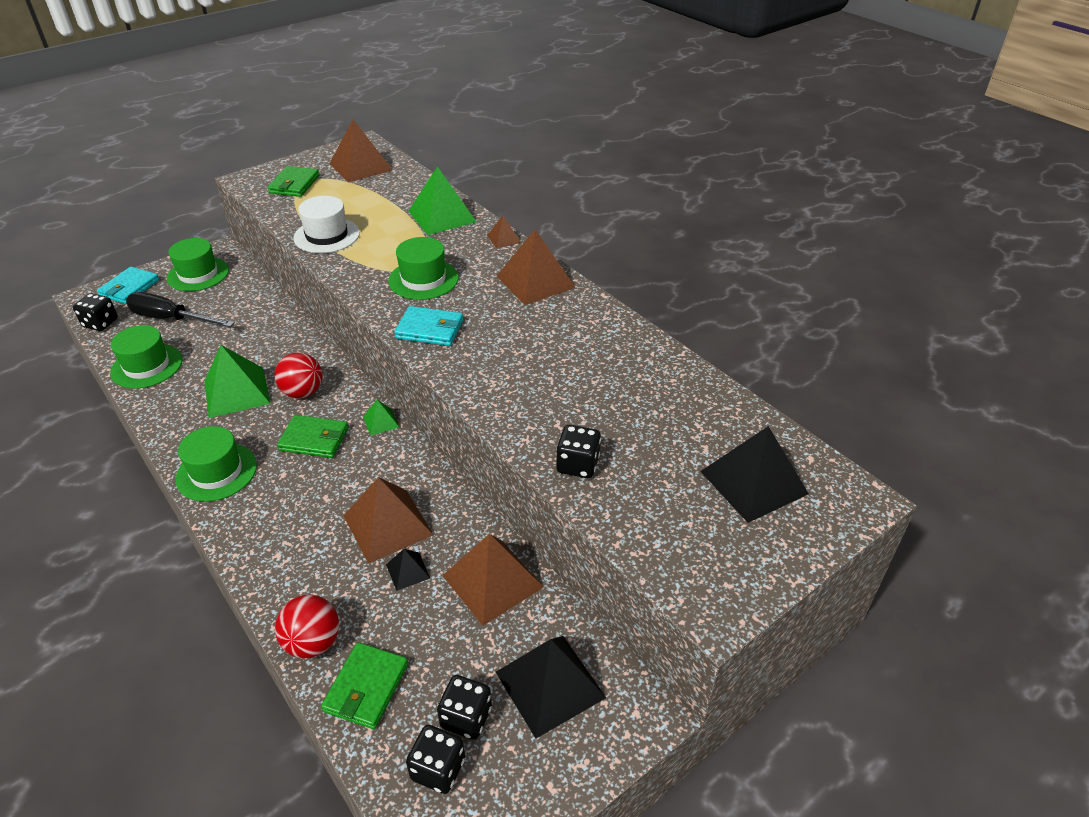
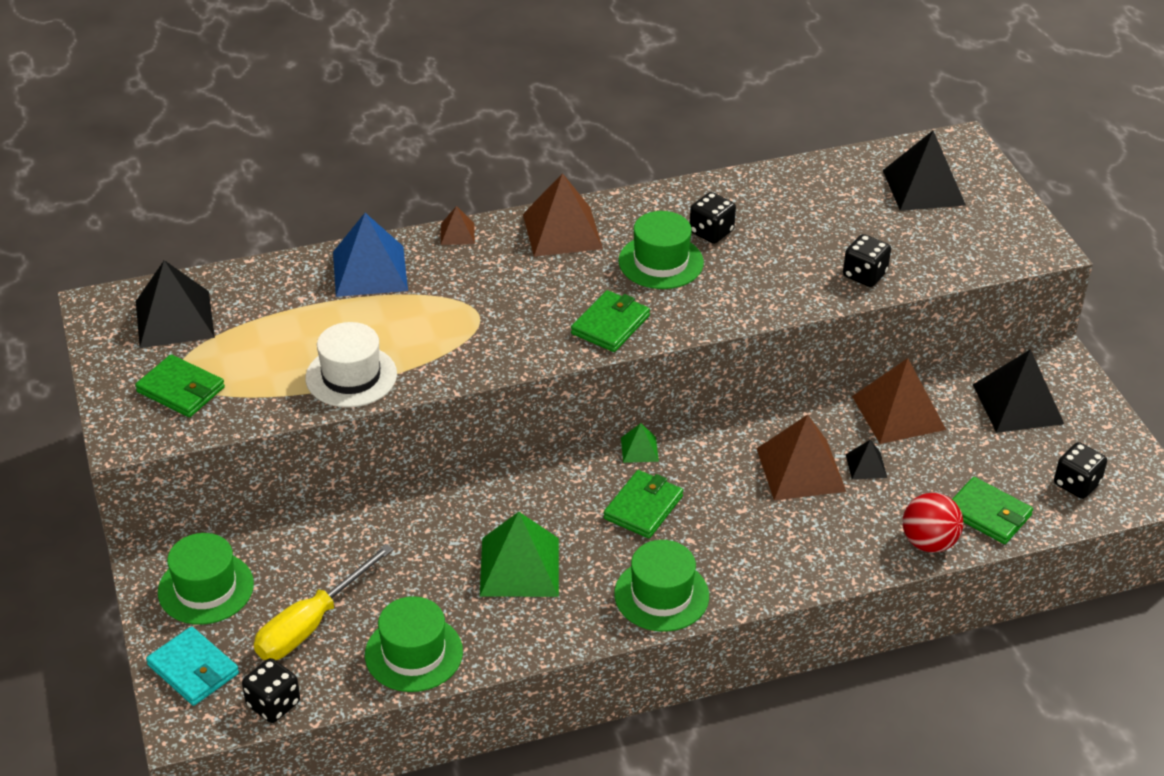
camera: 70 degrees left, 0 degrees up
(171, 319) = (311, 623): black screwdriver -> yellow screwdriver
(303, 392) = (552, 507): red ball -> none
(360, 166) = (174, 319): brown pyramid -> black pyramid
(423, 279) = (507, 312): green hat -> green hat (661, 262)
(429, 329) = (610, 325): turquoise wallet -> green wallet
(442, 216) = (370, 271): green pyramid -> blue pyramid
(466, 717) = (1035, 459): black dice -> black dice (711, 232)

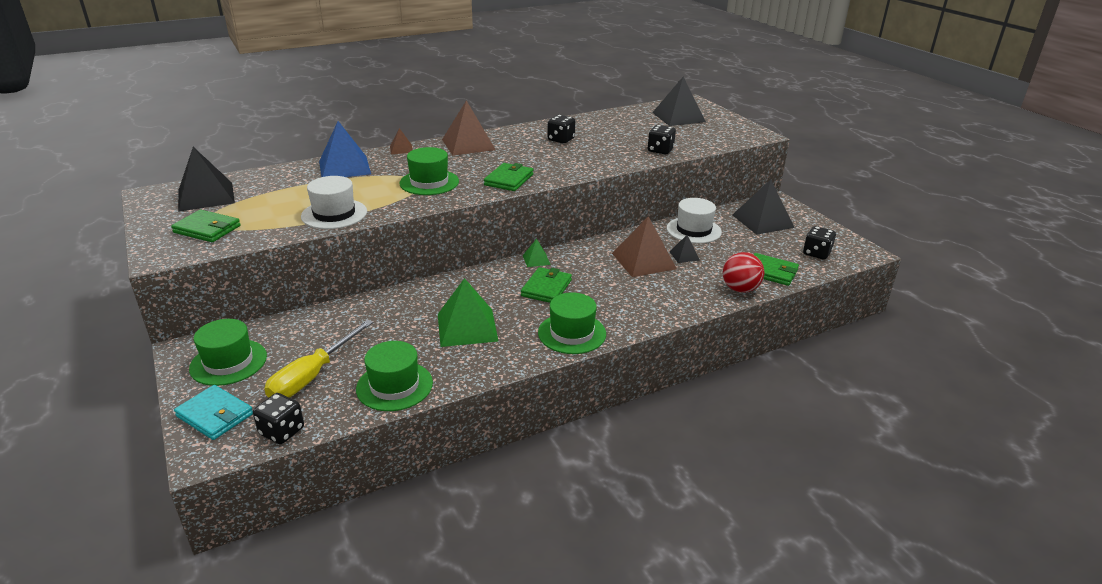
camera: 10 degrees left, 10 degrees down
(661, 262) = (533, 153): green hat -> green hat (429, 182)
(898, 413) = (693, 230): brown pyramid -> white hat

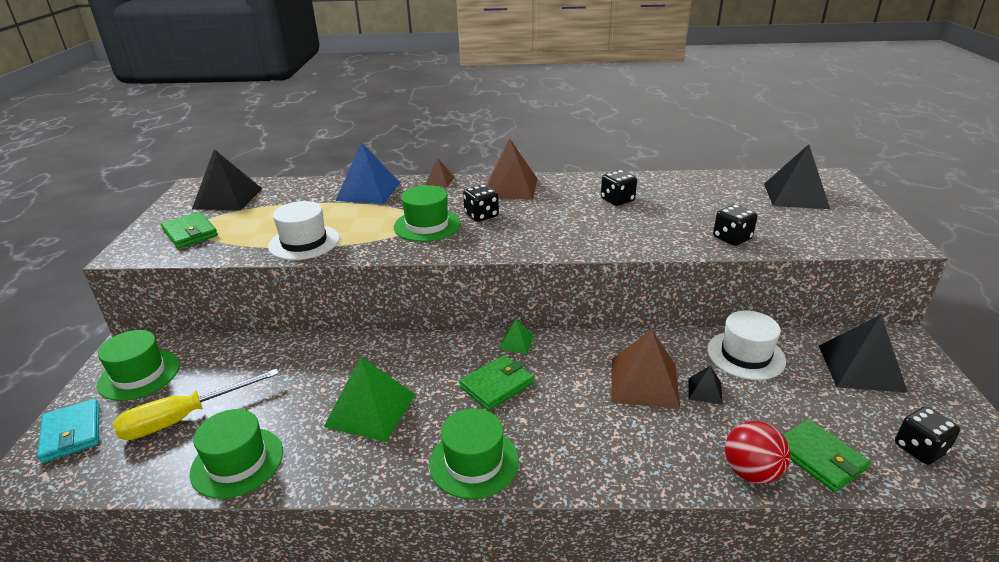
camera: 30 degrees right, 0 degrees up
(282, 431) = (97, 478): black dice -> black dice (481, 215)
(509, 180) = (511, 240): green wallet -> none

